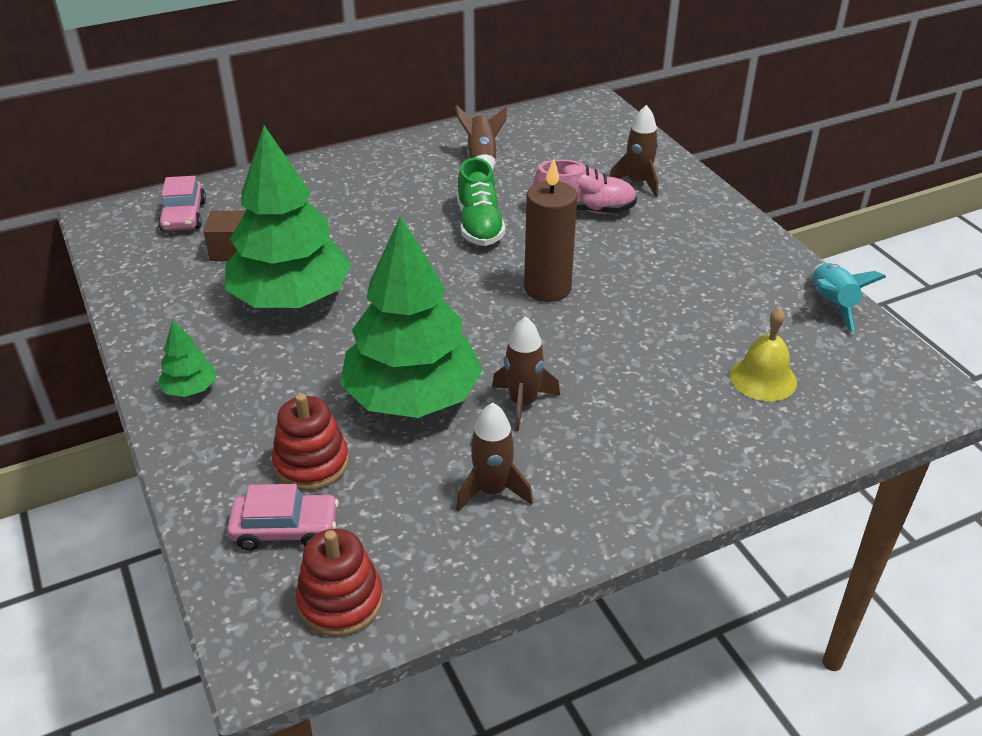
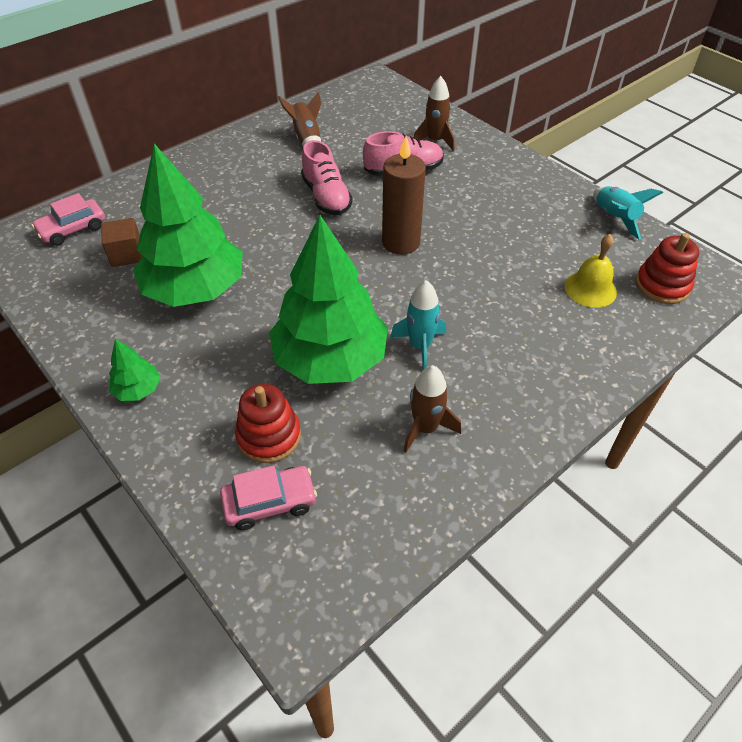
camera: 15 degrees left, 10 degrees up
(184, 216) = (73, 229): pink car -> pink car turned 75 degrees clockwise
(340, 601) = (341, 558): red stacking toy -> red stacking toy (662, 285)
(479, 225) = (326, 197): green shoe -> pink shoe
(523, 403) = (420, 346): brown rocket -> turquoise rocket

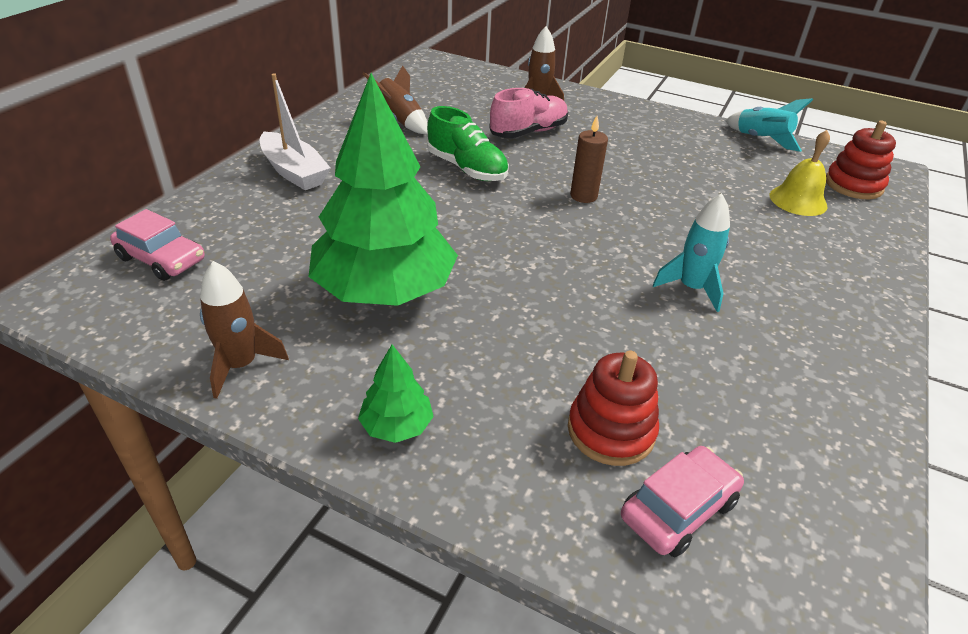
camera: 25 degrees left, 10 degrees down
(73, 229) = (161, 259): pink car -> pink car turned 90 degrees counterclockwise
(127, 254) = (262, 272): brown cube -> none
(198, 174) = (294, 172): none -> white boat
(326, 197) = (467, 169): pink shoe -> green shoe
(330, 359) = (609, 325): green tree -> none
(401, 242) = (583, 196): brown candle -> brown candle, size x0.61
(425, 428) = (772, 368): brown rocket -> brown rocket (241, 365)

